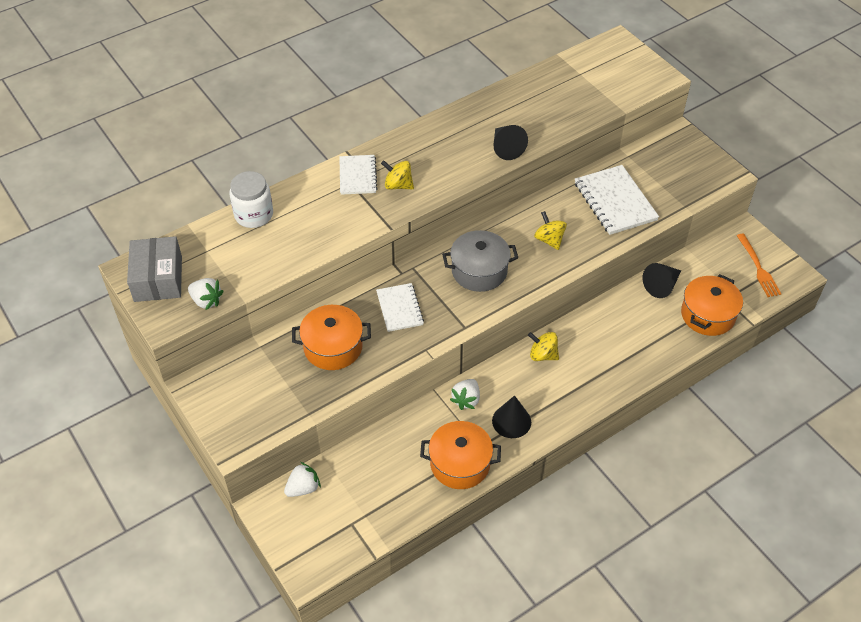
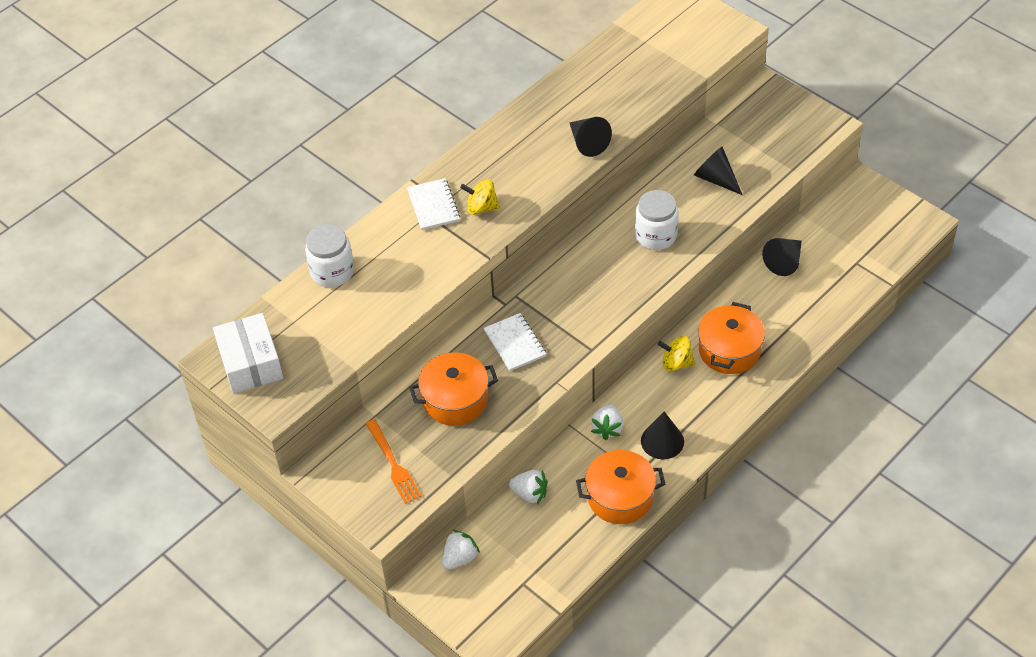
camera: 10 degrees left, 0 degrees up
(158, 278) = (250, 363): grey box -> white box
(206, 301) = (313, 376): white strawberry -> white strawberry (529, 494)
(479, 271) = (589, 285): grey pot -> none
(549, 240) = (656, 235): yellow spinning top -> white jar
(615, 201) = (715, 179): white notebook -> black cone
(708, 315) = (841, 284): orange pot -> orange pot (729, 350)
(758, 268) = (883, 222): orange fork -> orange fork (394, 465)

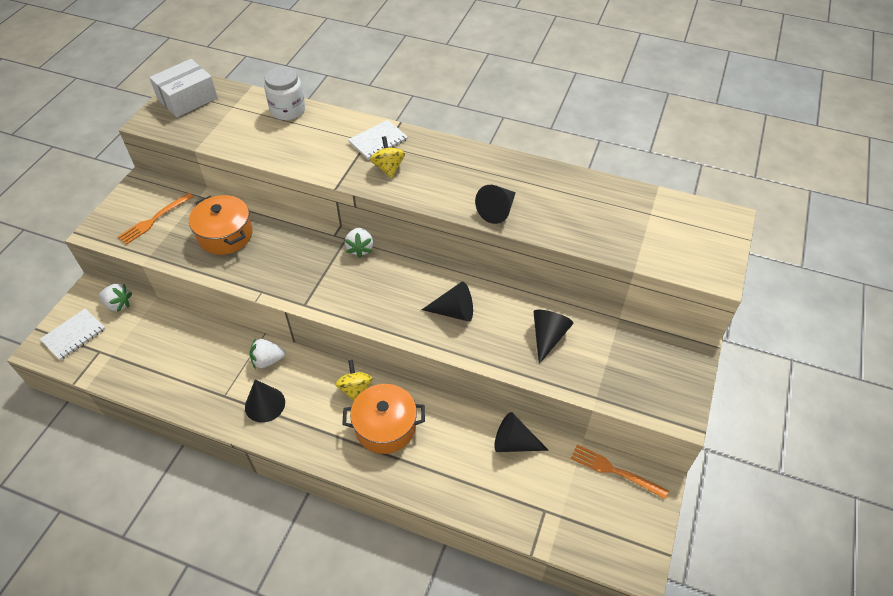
camera: 65 degrees right, 0 degrees up
(515, 343) = (294, 253): white notebook -> white notebook (74, 335)
(529, 494) = (188, 328): white strawberry -> white strawberry (360, 249)
(620, 497) = (197, 391): orange pot -> none
(656, 235) = (454, 312): white jar -> black cone
(837, 204) = (614, 470): none -> orange fork

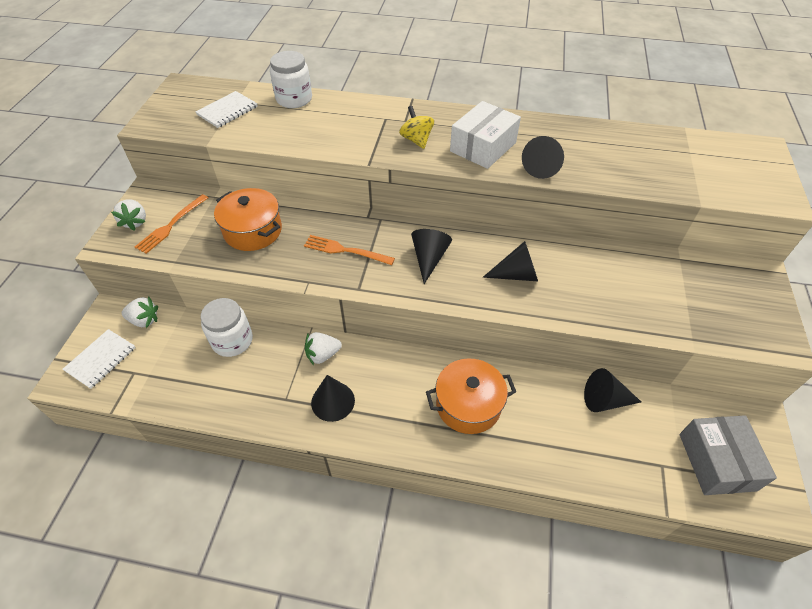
camera: 10 degrees left, 0 degrees up
(187, 98) = (185, 99): white box -> white box (483, 147)
(191, 335) = (232, 341): none -> white jar
(355, 389) = (424, 371): yellow spinning top -> none
(360, 249) = (398, 226): white strawberry -> white strawberry (135, 222)
(378, 141) = (396, 117): white notebook -> white notebook (227, 111)
(548, 337) = (619, 286): black cone -> black cone (429, 258)
(597, 516) = (716, 462): none -> grey box
(614, 470) = (713, 412): orange fork -> orange fork (344, 250)

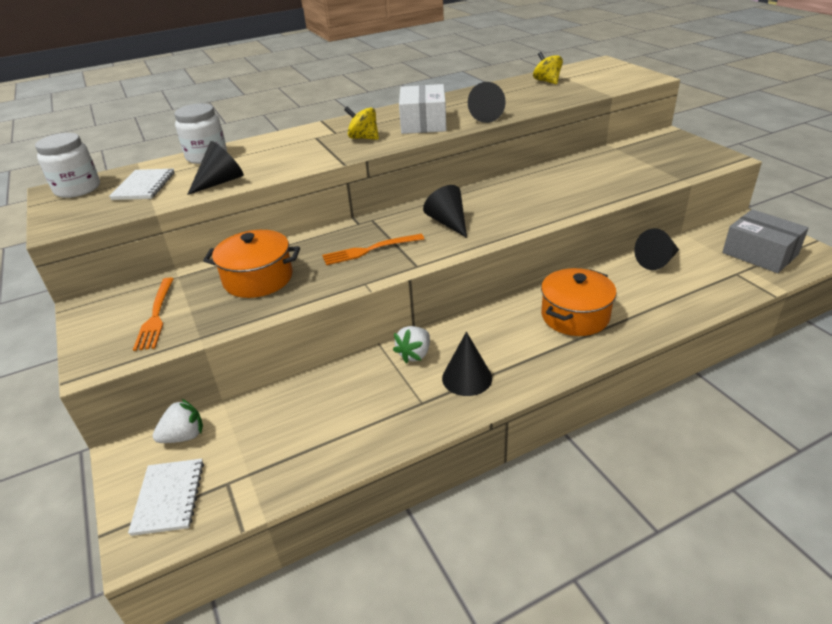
camera: 35 degrees left, 15 degrees down
(135, 222) = (105, 333): white strawberry -> none
(232, 341) = (311, 395): white jar -> white jar (78, 189)
(516, 274) = (526, 201): black cone -> black cone (221, 182)
(663, 148) = (547, 81): none -> yellow spinning top

